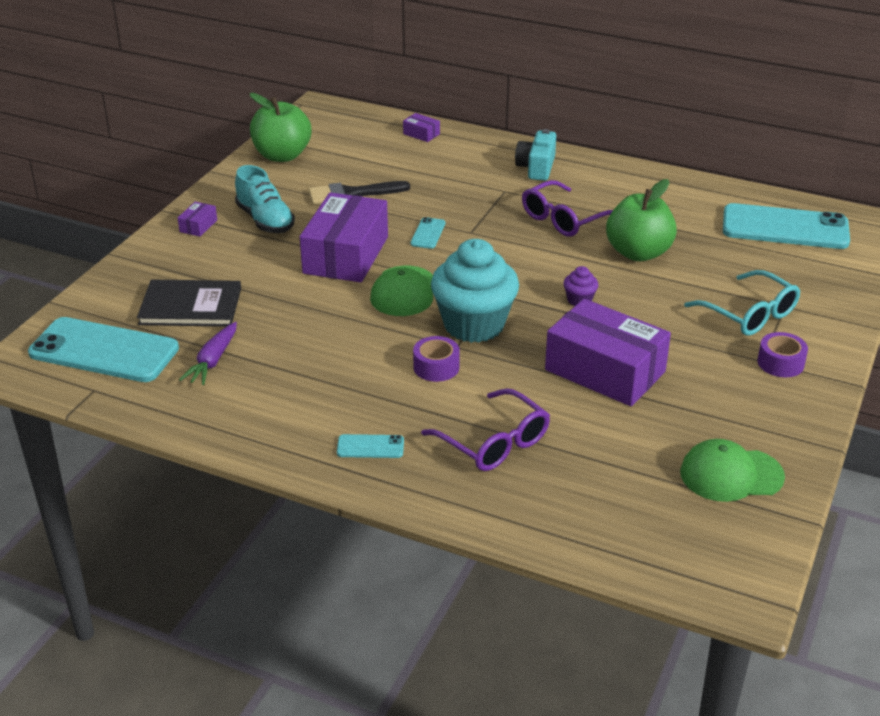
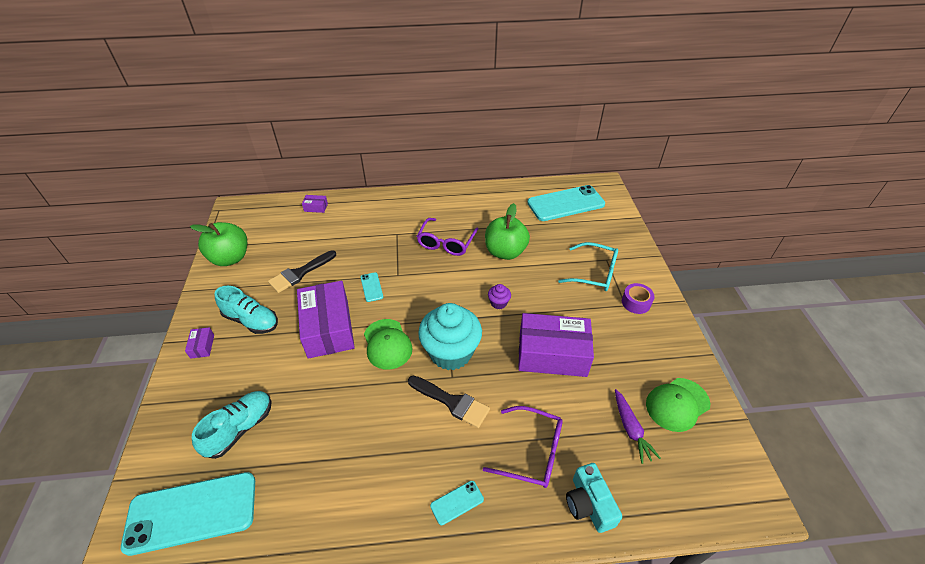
camera: 30 degrees left, 10 degrees up
(190, 306) = (240, 429): black book -> turquoise shoe
(213, 361) = (289, 477): purple carrot -> purple carrot (631, 429)
(436, 367) = (451, 402): purple tape -> black brush
(536, 167) = (404, 209): turquoise camera -> turquoise camera (589, 504)

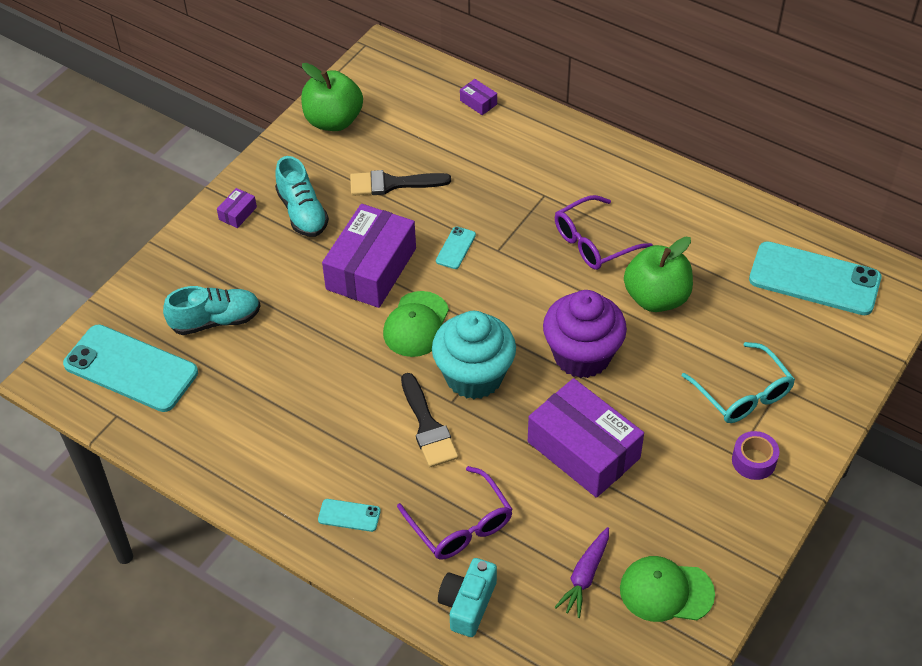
camera: 40 degrees right, 5 degrees up
(498, 303) = (582, 355): purple cupcake -> purple cupcake, size x2.43

